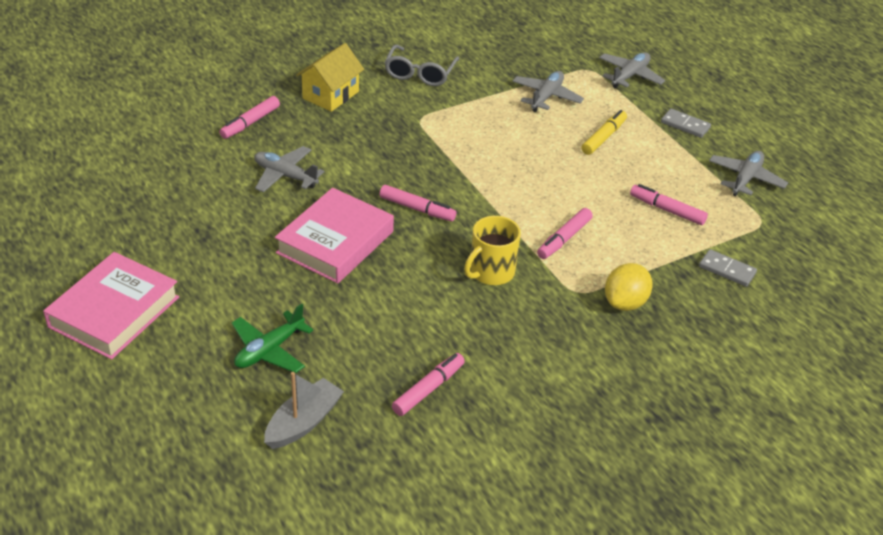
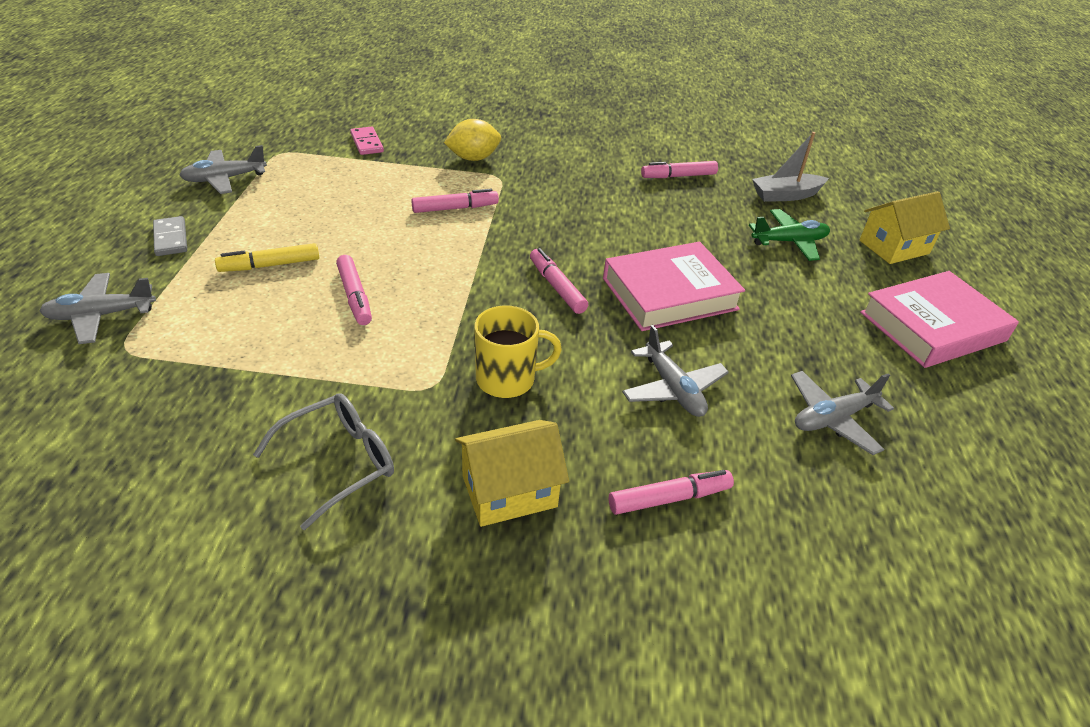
camera: 145 degrees left, 0 degrees up
(164, 398) = (894, 247): none -> yellow house
(491, 272) = (549, 214): yellow mug -> yellow mug (507, 379)
(546, 97) = (241, 338): grey plane -> grey plane (833, 418)
(667, 210) = (334, 189): pink marker -> pink marker (354, 296)
(727, 270) = (367, 143): grey domino -> pink domino

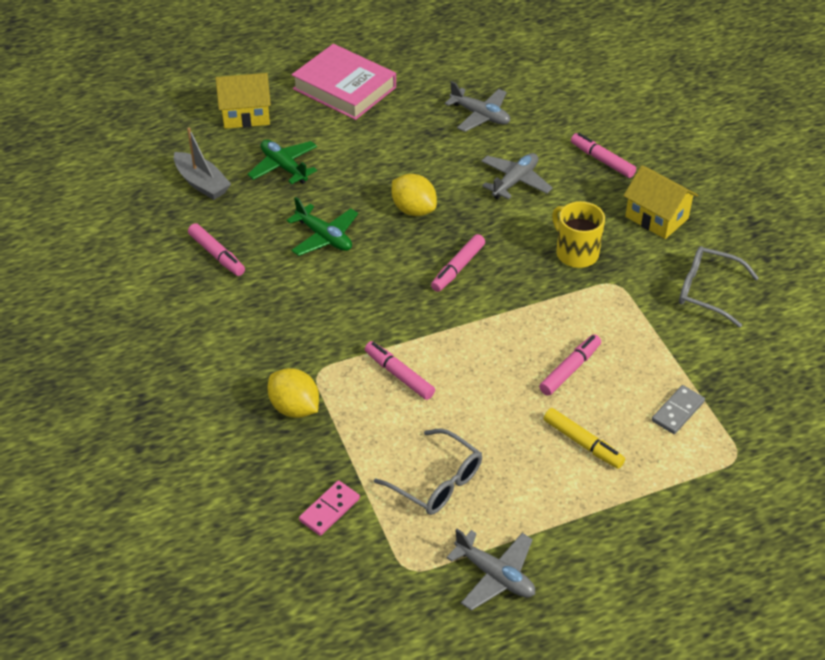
camera: 115 degrees left, 5 degrees up
(101, 315) = (726, 499): grey plane -> none
(170, 238) = (612, 536): grey domino -> grey domino (678, 411)
(332, 186) = (436, 481): none -> grey glasses
(664, 230) = (324, 237): none -> green plane
(669, 294) = (413, 210): pink book -> yellow lemon
(894, 247) = (246, 115): yellow house -> yellow house turned 45 degrees counterclockwise

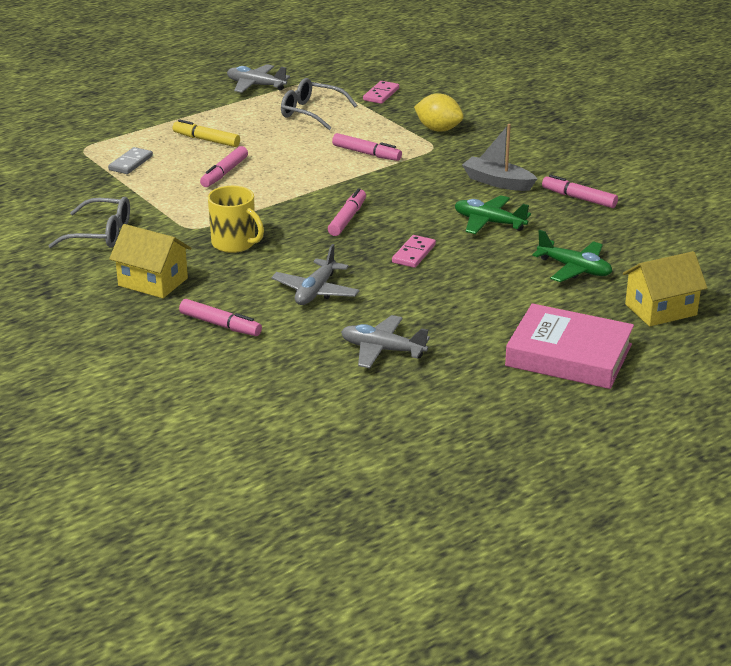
camera: 165 degrees right, 15 degrees down
(202, 183) = (646, 245): grey boat -> grey boat (497, 182)
(413, 210) = (413, 254): yellow lemon -> pink domino

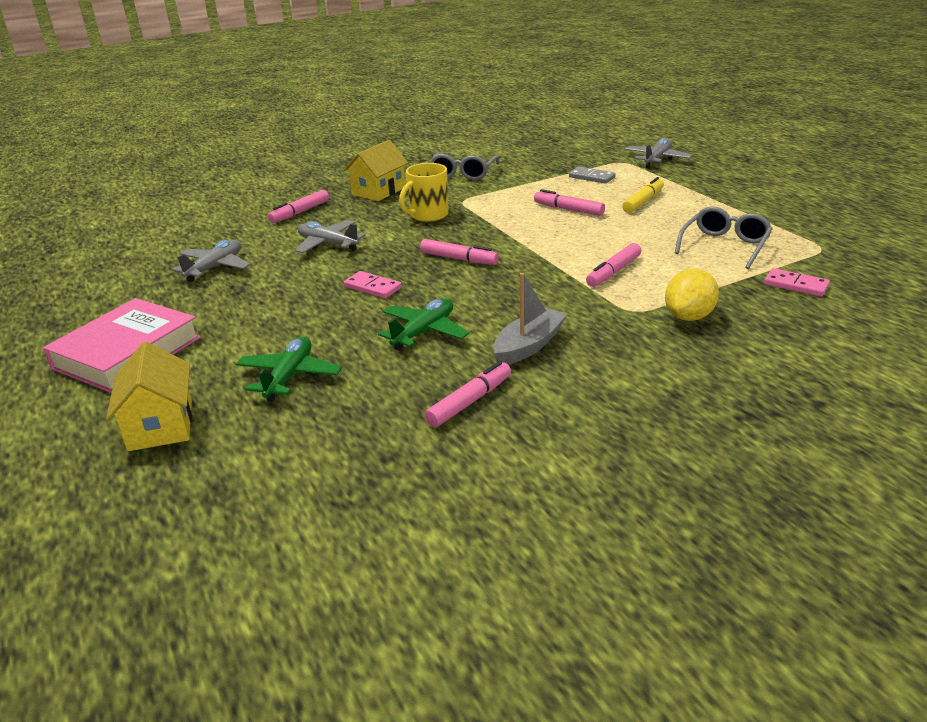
camera: 100 degrees right, 0 degrees up
(255, 85) = (794, 220): grey plane -> grey plane (657, 159)
(574, 269) = (289, 376): green plane -> green plane turned 150 degrees clockwise

